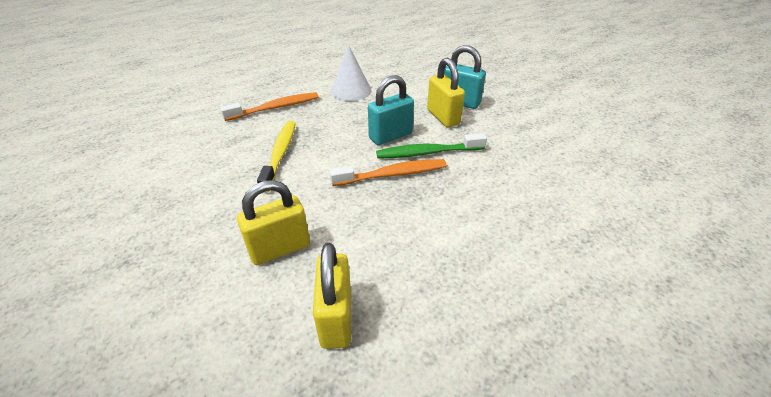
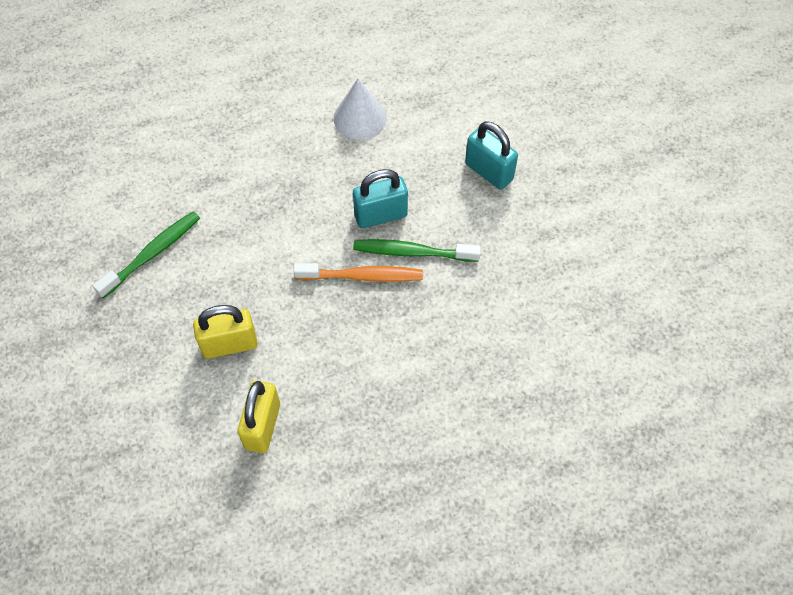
camera: 15 degrees right, 20 degrees up
(188, 192) = (152, 253): none -> green toothbrush
(275, 108) = (260, 133): orange toothbrush -> none
(280, 154) = (252, 217): yellow toothbrush -> none
(443, 117) = (455, 195): yellow padlock -> none

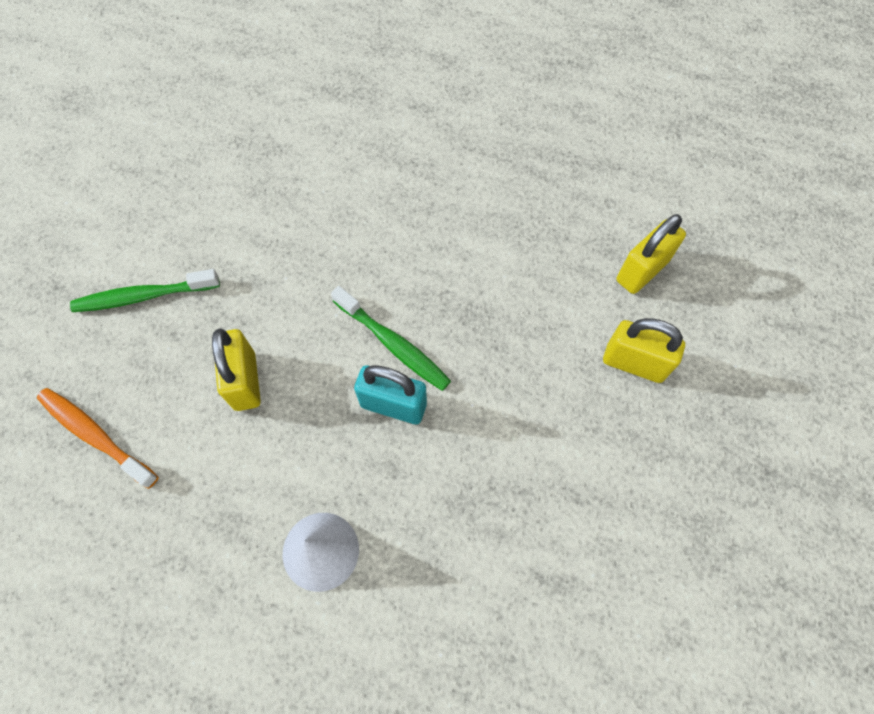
camera: 145 degrees left, 5 degrees up
(152, 253) = (669, 522): green toothbrush -> green toothbrush (143, 296)
(362, 276) = (460, 350): orange toothbrush -> orange toothbrush (95, 435)
(489, 171) = (245, 381): turquoise padlock -> yellow padlock

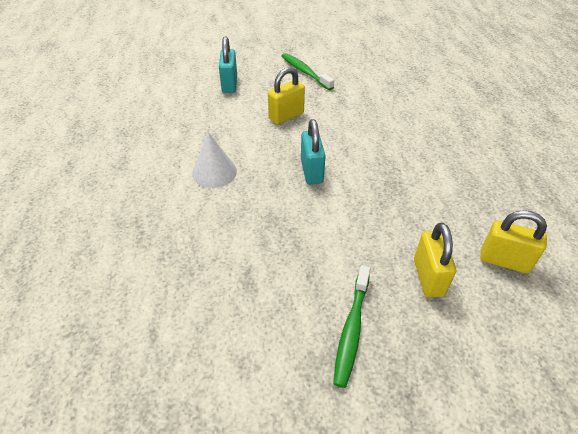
camera: 65 degrees right, 20 degrees down
(95, 435) = (229, 84): orange toothbrush -> turquoise padlock
(393, 344) = (347, 159): green toothbrush -> green toothbrush (351, 330)

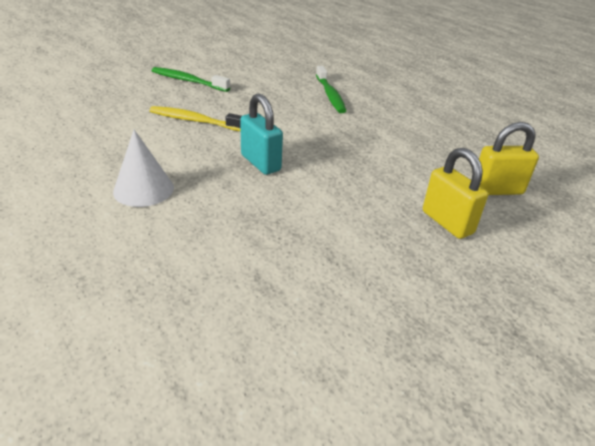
camera: 30 degrees left, 10 degrees down
(229, 84) = (104, 104): turquoise padlock -> none
(286, 116) = (195, 121): yellow padlock -> yellow toothbrush
(351, 330) = (415, 293): green toothbrush -> green toothbrush (330, 95)

